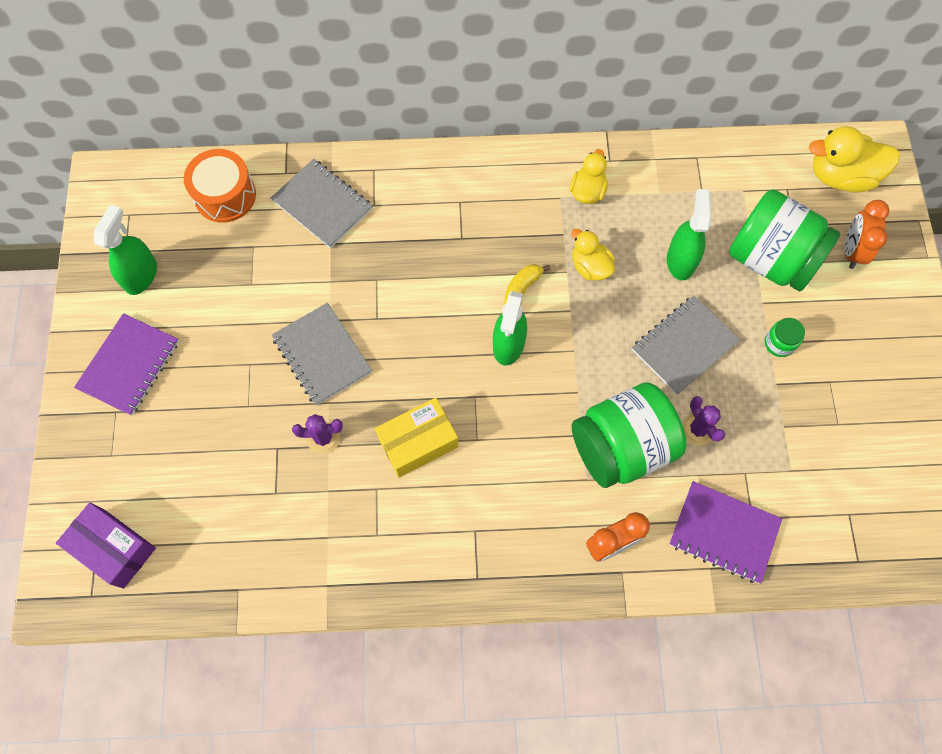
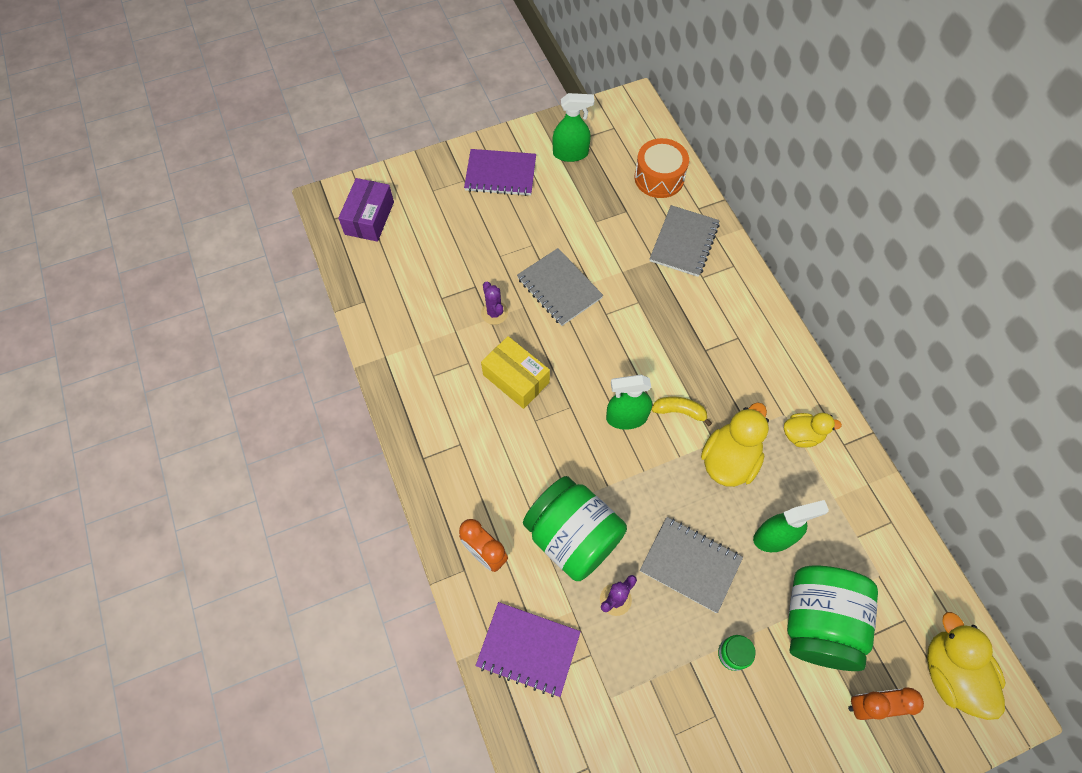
camera: 70 degrees right, 5 degrees down
(322, 355) = (559, 288): grey notebook -> grey notebook turned 75 degrees counterclockwise
(590, 267) = (729, 460): yellow duck -> yellow duck, size x1.63
(723, 532) = (528, 649): purple notebook -> purple notebook turned 75 degrees counterclockwise

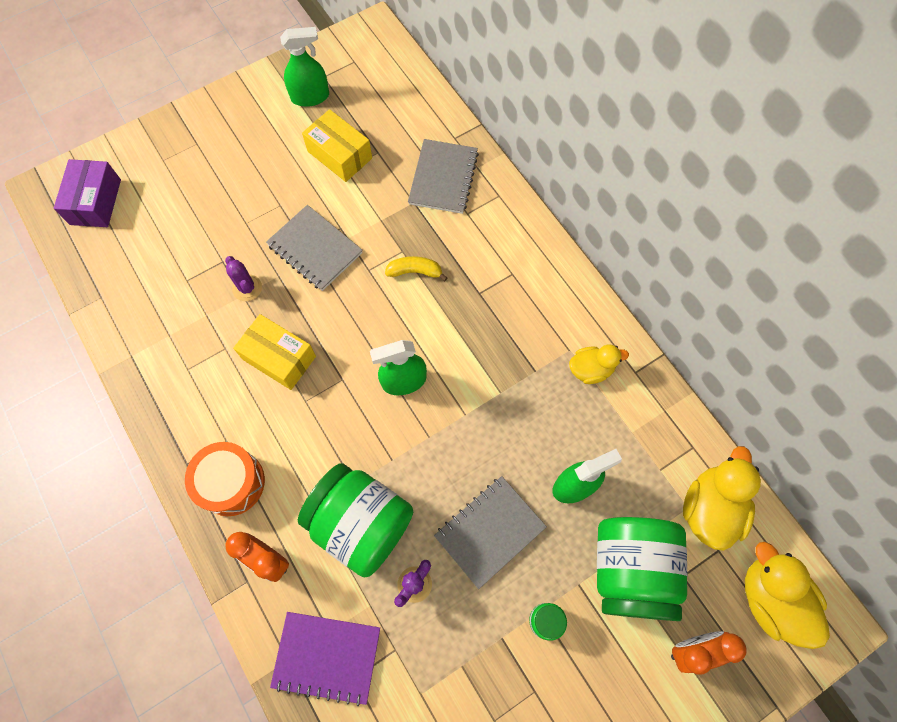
camera: 10 degrees left, 5 degrees up
(500, 174) = (236, 131): purple notebook -> none
(591, 208) = (339, 155): none -> yellow box
(659, 178) = (409, 110): orange drum -> orange drum (231, 482)
(679, 411) = (459, 365): yellow banana -> yellow banana (415, 271)
(690, 565) = (489, 531): grey notebook -> grey notebook turned 60 degrees counterclockwise
(729, 460) = (518, 409): yellow duck -> yellow duck (709, 508)

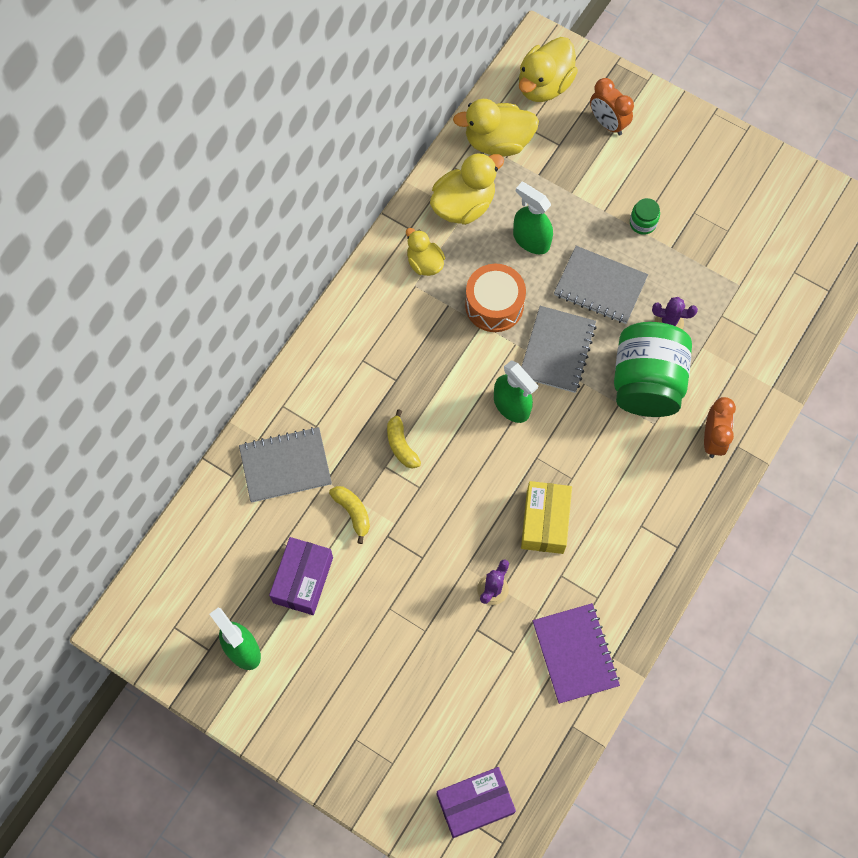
camera: 115 degrees left, 0 degrees up
(231, 482) = (671, 501): orange drum -> orange drum (494, 305)
(315, 249) = (421, 548): grey notebook -> grey notebook (557, 350)
(327, 657) = (754, 360): purple notebook -> purple notebook (575, 654)
(339, 155) = (303, 580): yellow box -> purple box
(375, 211) = (353, 512): none -> yellow banana
(630, 570) = (574, 180): green jar -> none
(643, 436) = (463, 205): none -> yellow duck

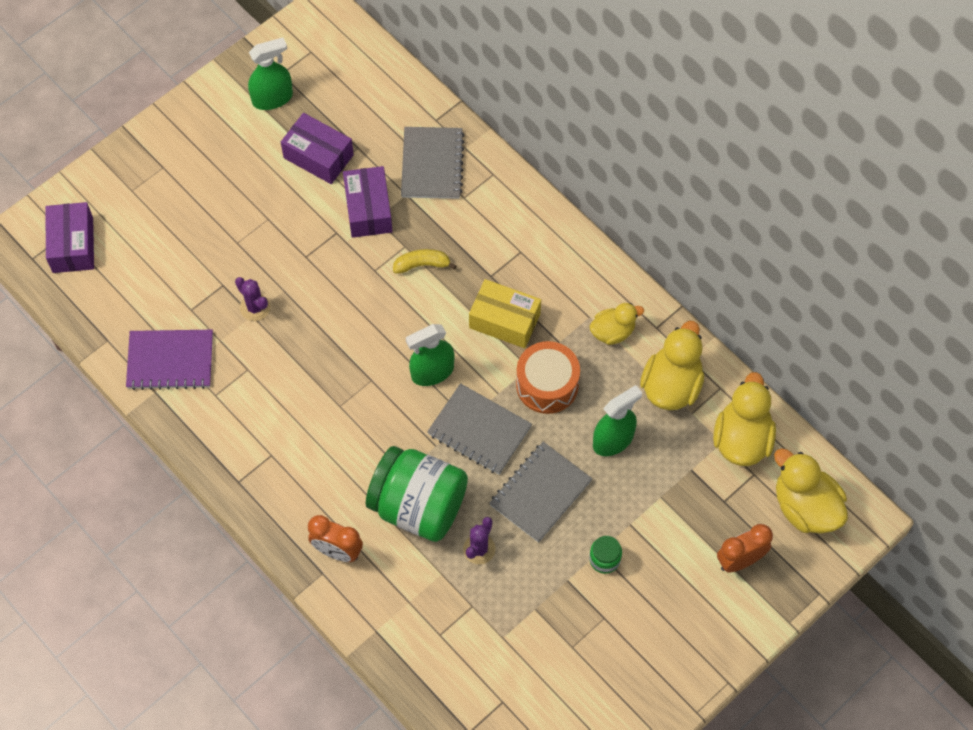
camera: 105 degrees right, 5 degrees down
(353, 512) = (368, 209): yellow banana -> purple box
(463, 205) = (671, 385): yellow duck -> yellow duck turned 135 degrees counterclockwise
(545, 522) = (304, 369): yellow box -> yellow box (504, 321)

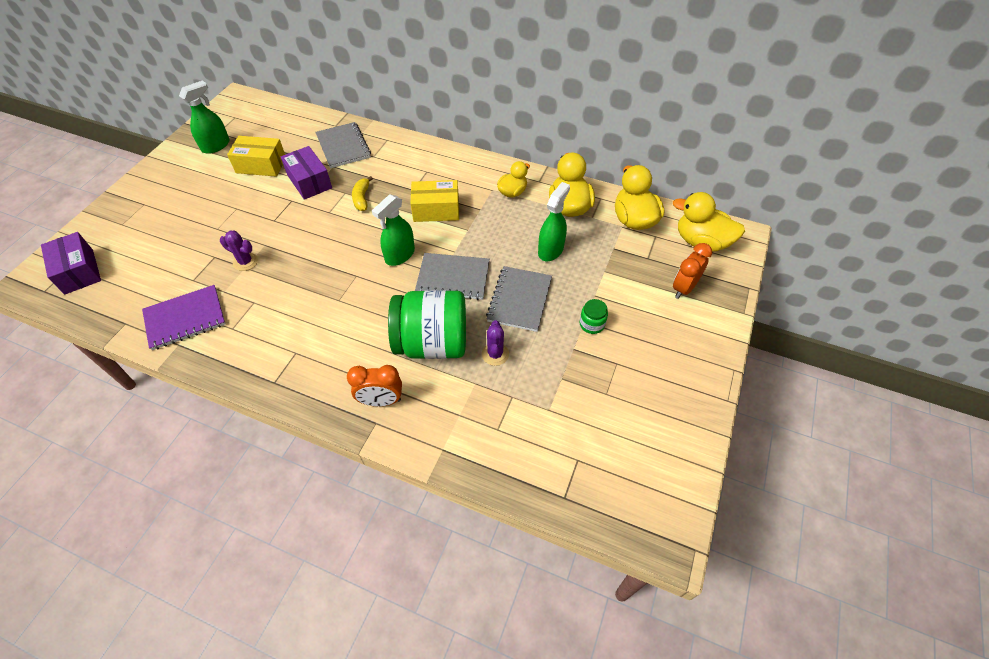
camera: 25 degrees left, 10 degrees down
(318, 156) = (261, 165): purple box -> yellow box
(422, 265) = (362, 198): yellow banana -> yellow banana turned 60 degrees counterclockwise
(547, 385) = (486, 235): orange drum -> none

